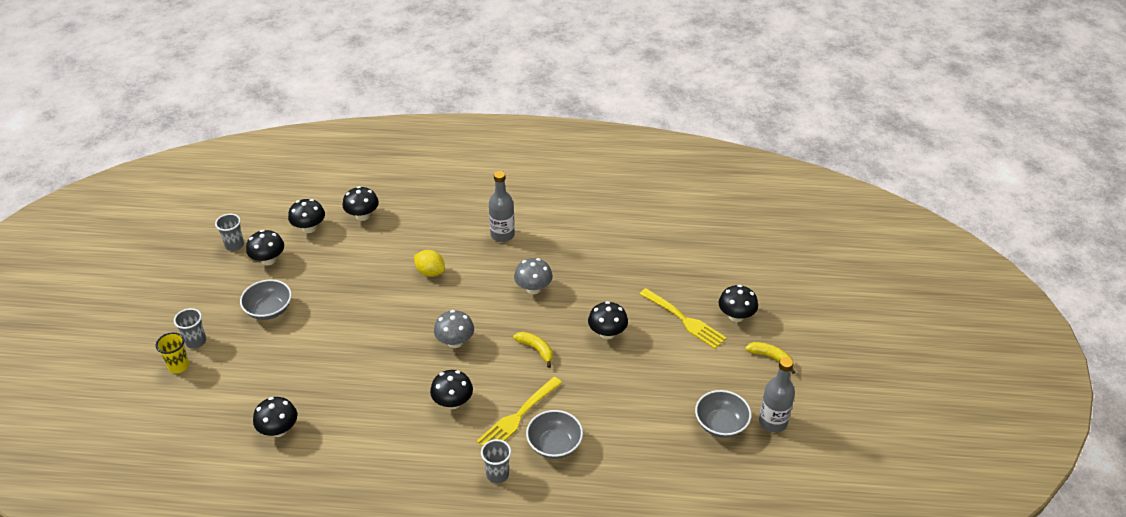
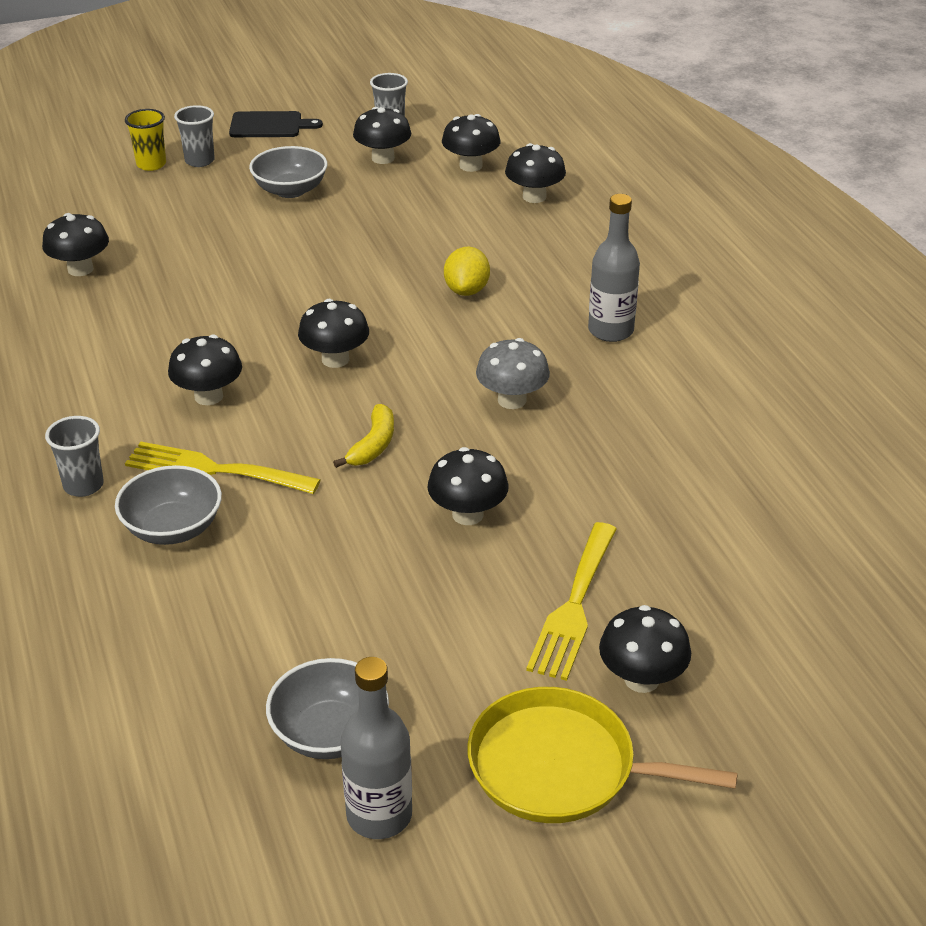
camera: 65 degrees right, 5 degrees down
(181, 297) = (269, 125): none -> black cutting board
(455, 342) = (335, 359): grey mushroom -> black mushroom
(771, 358) = (560, 767): yellow banana -> yellow pan

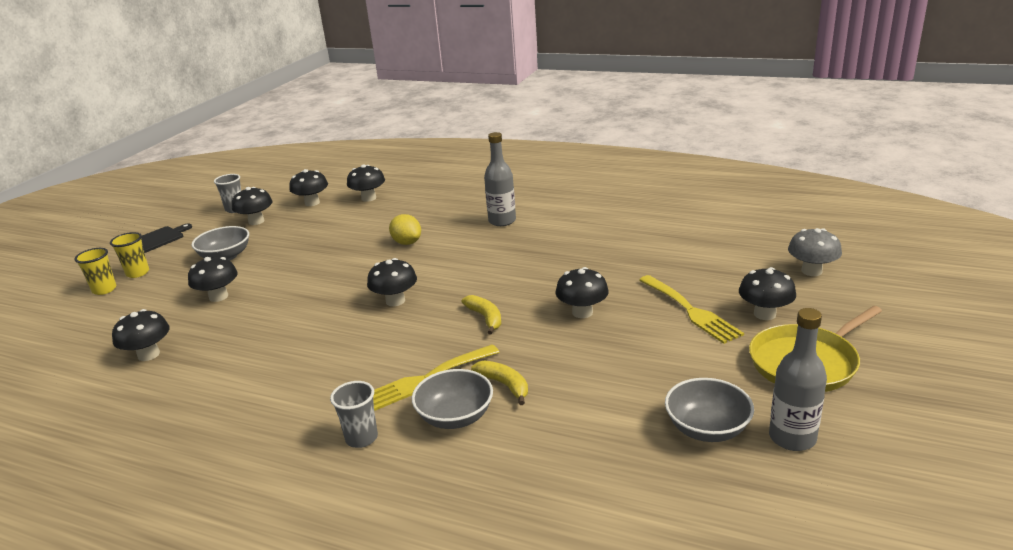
camera: 45 degrees left, 10 degrees down
(199, 161) = (137, 273): grey cup -> yellow cup
(208, 396) = (356, 355): black mushroom -> black mushroom (218, 297)
(260, 532) = (504, 385): none -> yellow banana
(512, 400) = (512, 265): grey mushroom -> grey mushroom (811, 271)

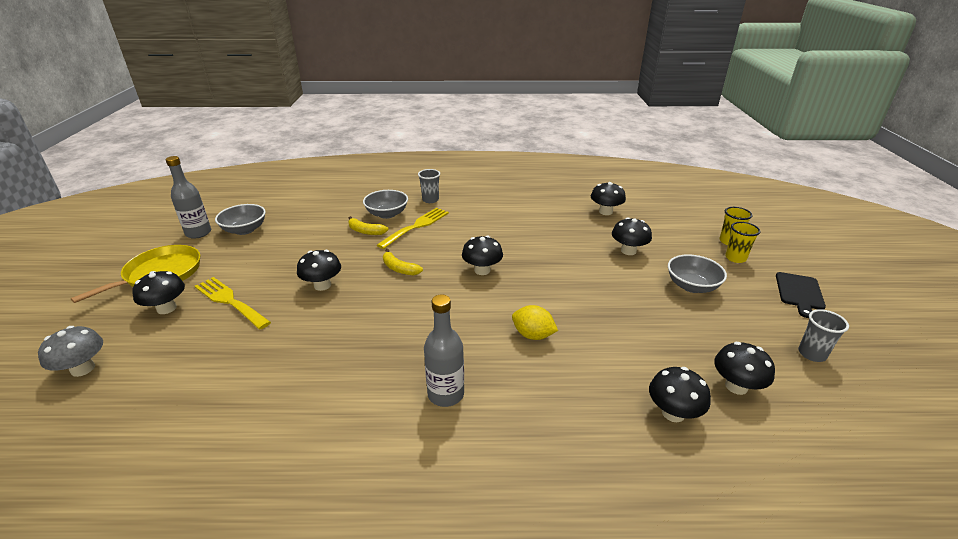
camera: 155 degrees right, 5 degrees up
(256, 221) = (747, 337): black mushroom -> none

